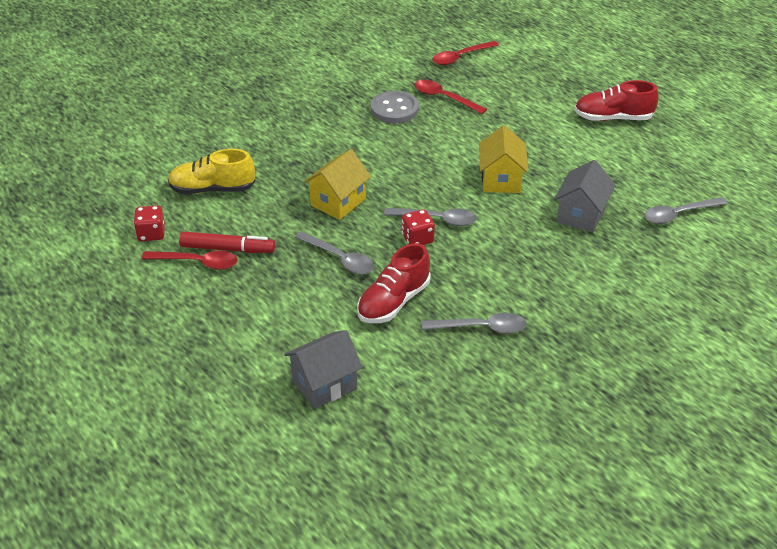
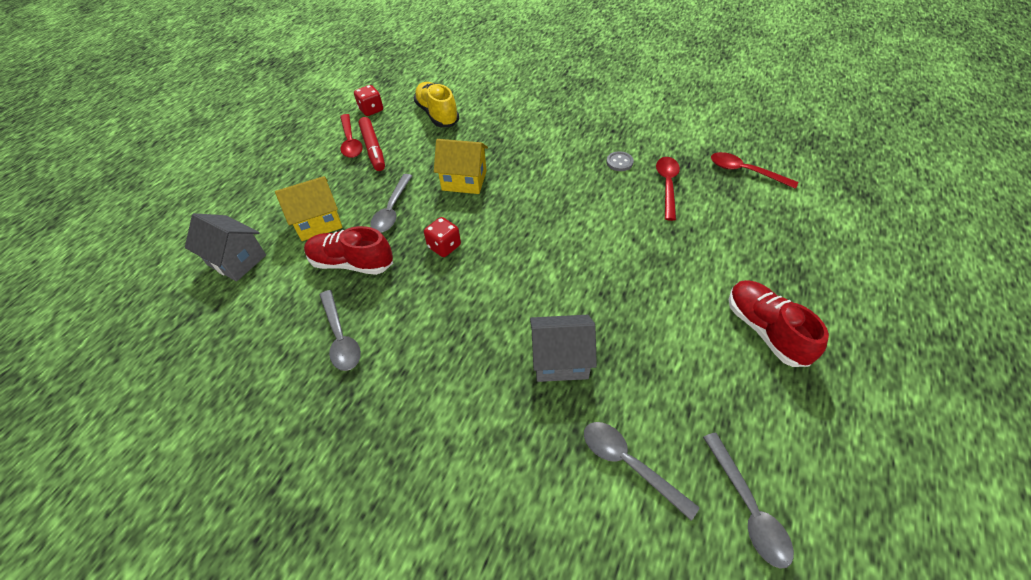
camera: 65 degrees right, 10 degrees up
(394, 109) = (619, 162): grey button -> grey button, size x0.55
(437, 219) = (479, 249): grey spoon -> grey spoon (748, 508)
(501, 180) = (571, 272): yellow house -> yellow house (318, 222)

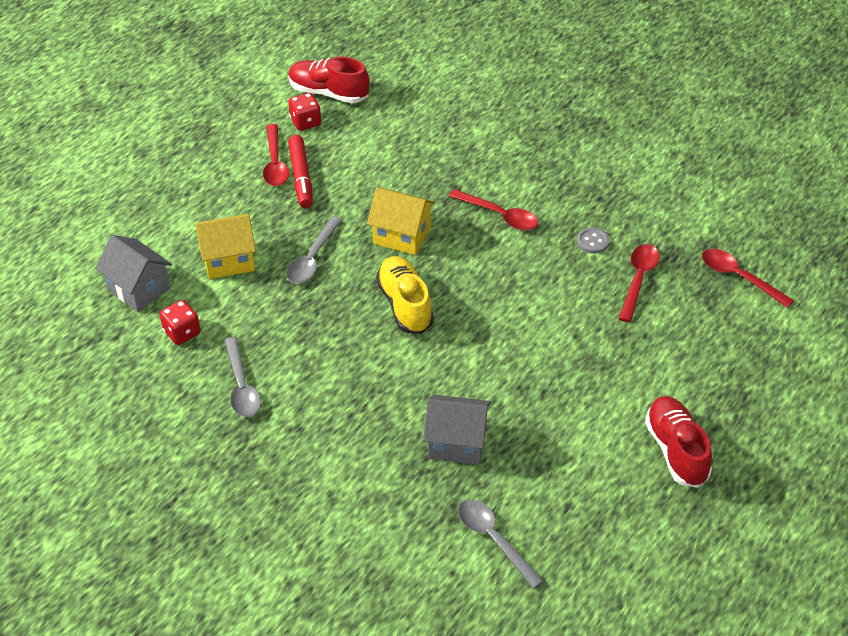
camera: 10 degrees right, 5 degrees down
(352, 263) = (261, 312): red shoe -> red shoe (328, 93)
(437, 114) = (387, 141): yellow shoe -> yellow shoe (405, 305)
(444, 246) = (363, 310): red dice -> red dice (182, 332)
(539, 154) = (500, 215): none -> red spoon
(748, 508) = (588, 590): grey spoon -> none

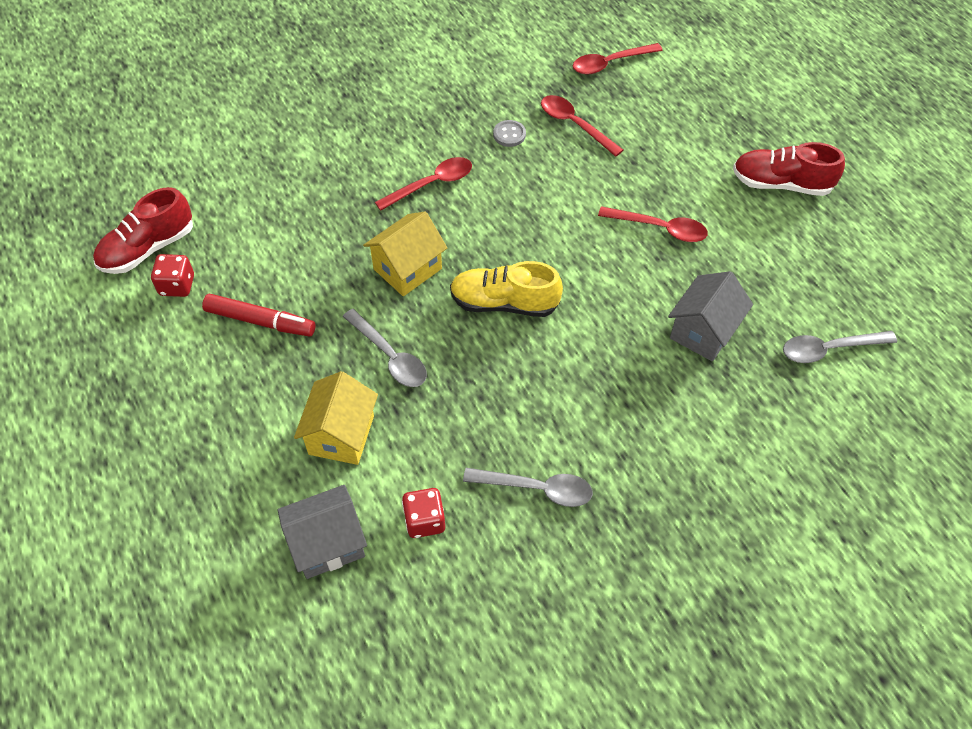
camera: 65 degrees left, 10 degrees up
(275, 163) = (221, 337): red spoon -> red spoon (660, 228)

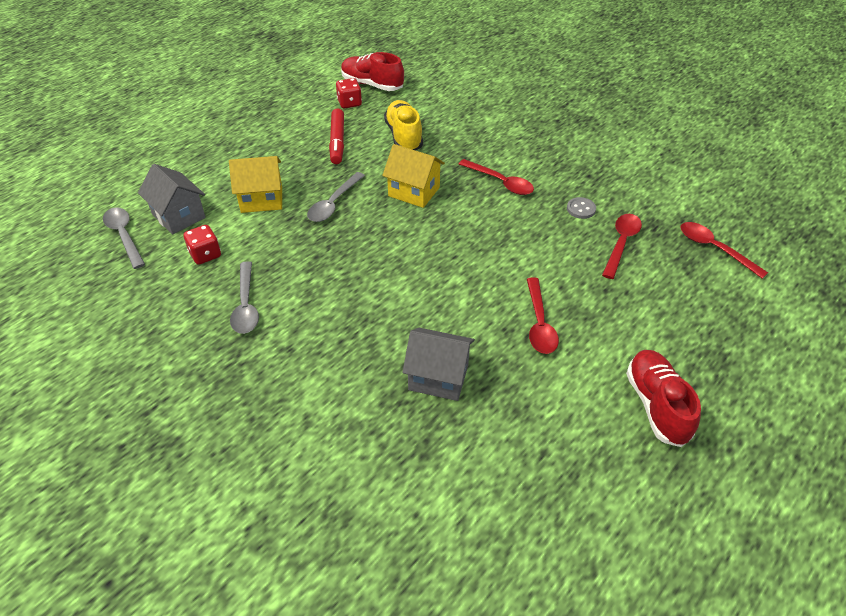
camera: 70 degrees right, 10 degrees down
(504, 303) = (408, 247): yellow shoe -> yellow shoe (404, 136)
(828, 349) = (463, 482): grey spoon -> grey spoon (124, 236)

